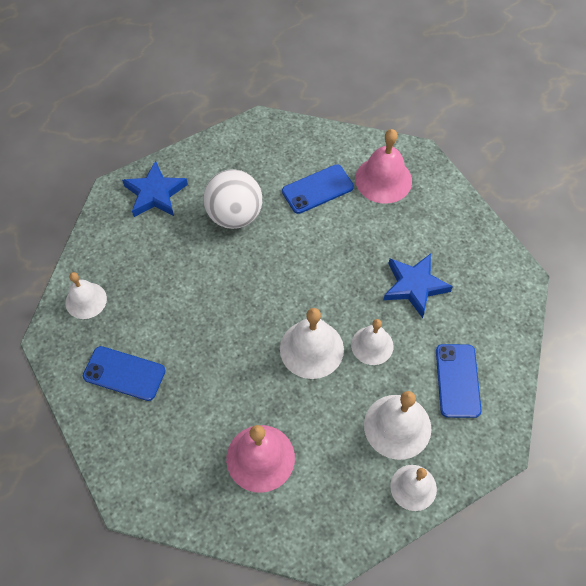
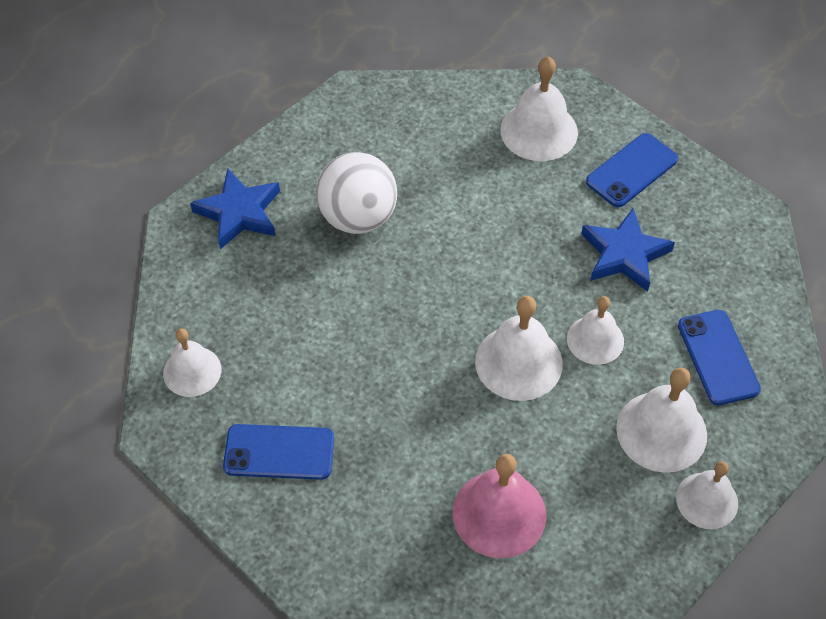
camera: 15 degrees left, 5 degrees down
(317, 189) = (457, 161): blue phone -> blue phone (631, 170)
(383, 179) = (539, 131): pink bell -> white bell

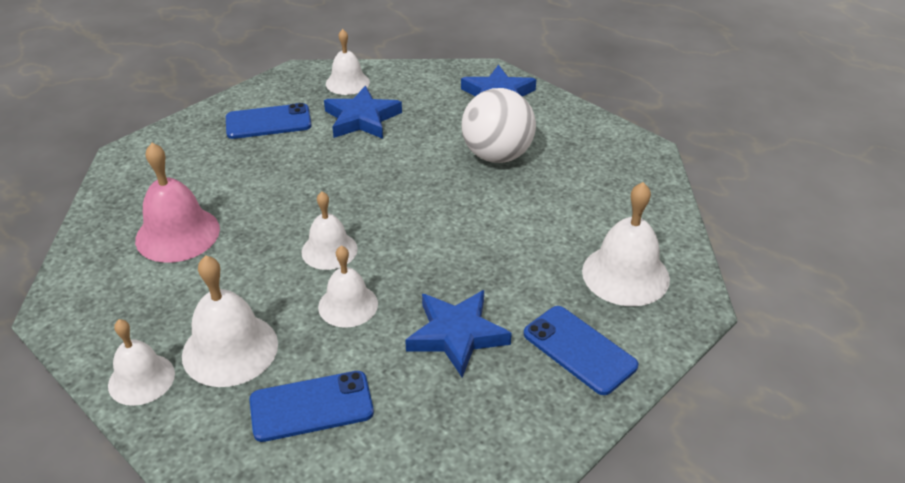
camera: 90 degrees right, 15 degrees down
(278, 349) = (362, 119): none -> blue star
(279, 452) = (268, 122): blue phone -> blue phone turned 75 degrees clockwise
(518, 362) = (329, 250): white bell -> white bell, size x0.66

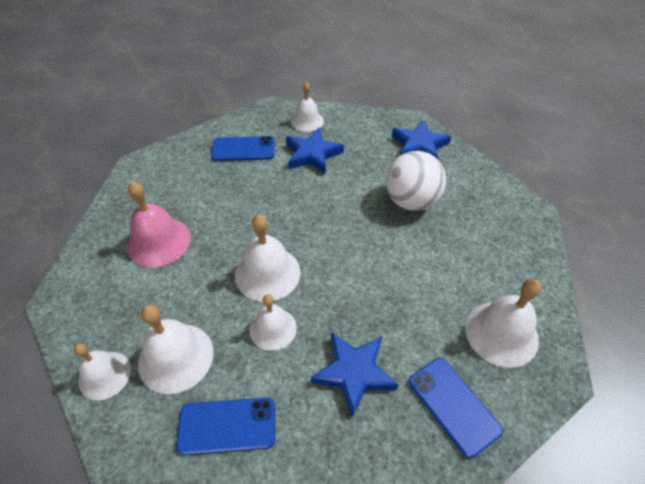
camera: 10 degrees right, 10 degrees up
(329, 250) = (267, 273): white bell -> white bell, size x1.51

